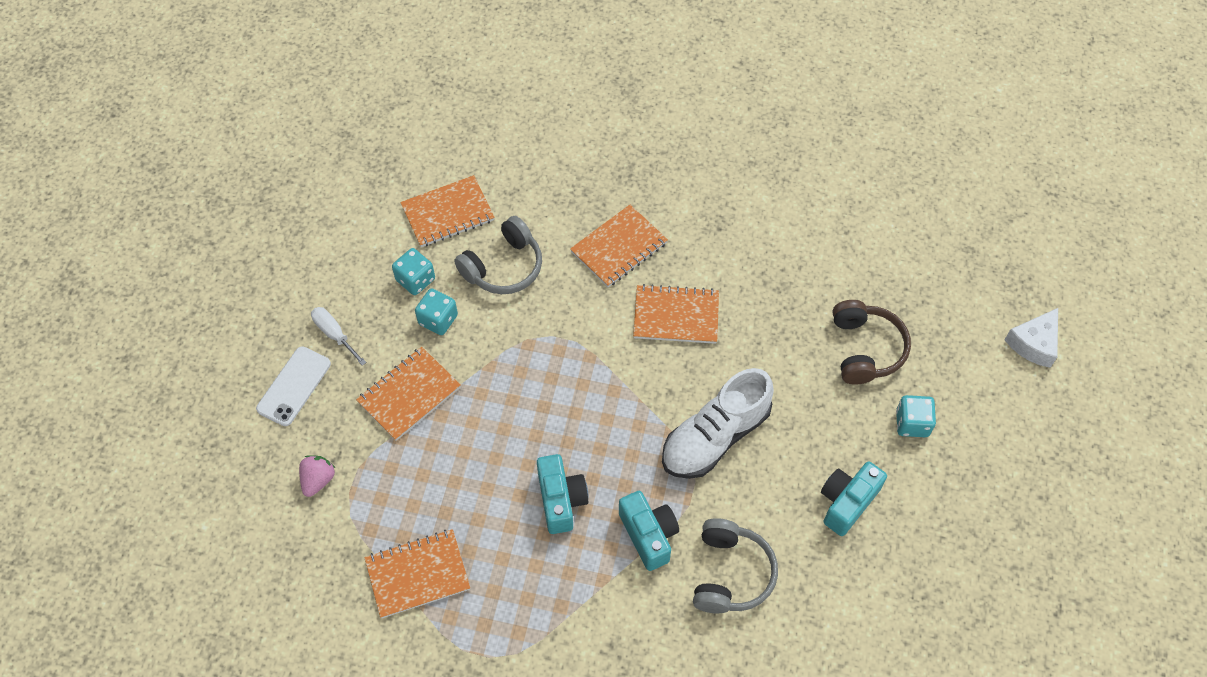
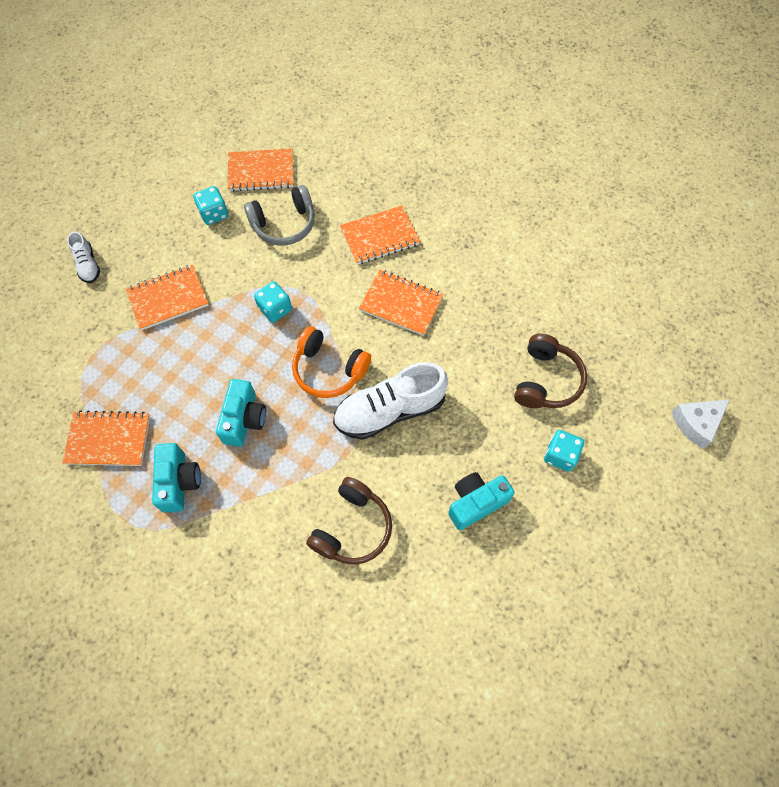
camera: 20 degrees right, 5 degrees up
(294, 386) = (88, 265): white phone -> white shoe
(318, 480) = (71, 341): pink strawberry -> none
(334, 334) = (135, 236): white screwdriver -> none
(438, 320) = (216, 249): turquoise dice -> turquoise dice (275, 309)
(629, 414) = (329, 370): none -> orange headphones
(649, 535) = (300, 472): turquoise camera -> turquoise camera (179, 482)
(730, 573) = (352, 528): grey headphones -> brown headphones

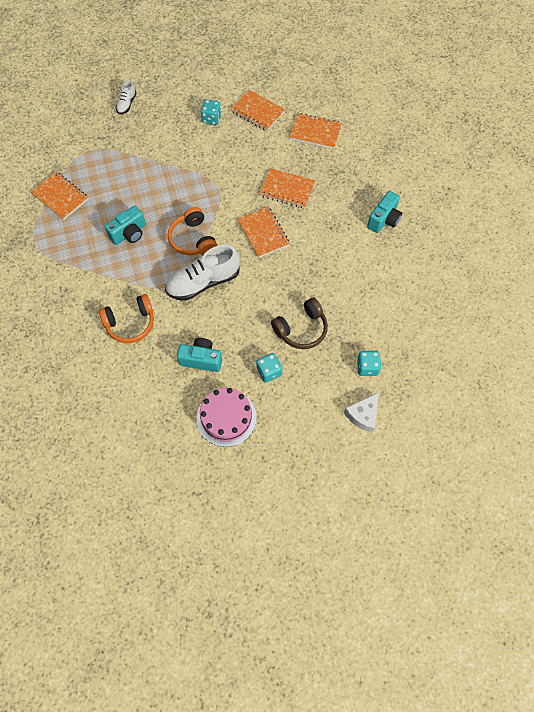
camera: 40 degrees right, 0 degrees up
(168, 299) = (149, 147): orange notebook -> orange notebook (315, 132)
(179, 482) = (73, 240): turquoise camera -> turquoise camera (384, 219)
(275, 309) = (196, 189): turquoise dice -> turquoise dice (367, 367)
(284, 224) = (242, 148): grey headphones -> none
(352, 528) = (130, 323): brown headphones -> orange headphones
(389, 410) = (203, 282): white shoe -> white shoe turned 45 degrees counterclockwise
(568, 547) = (226, 417): none -> pink cake
(696, 423) = (363, 415): white cheese -> white cheese turned 60 degrees counterclockwise

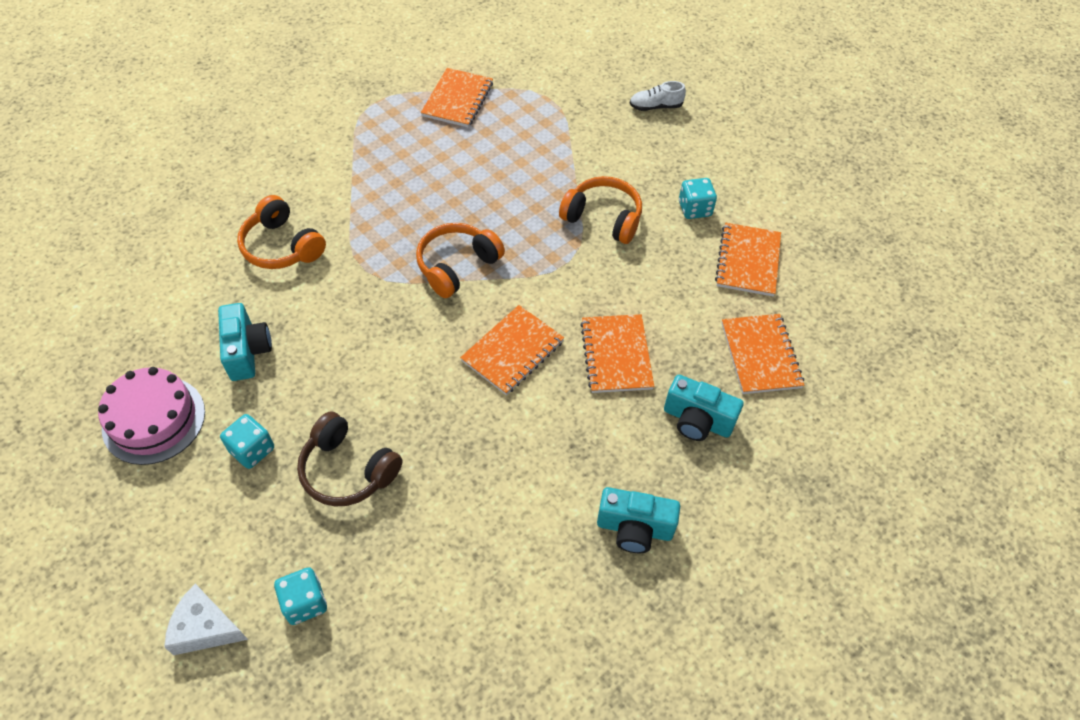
camera: 65 degrees right, 10 degrees down
(129, 233) = (432, 190): turquoise camera -> turquoise camera (697, 420)
(195, 160) = (603, 218): none -> orange headphones
(203, 282) = (385, 306): white shoe -> none

